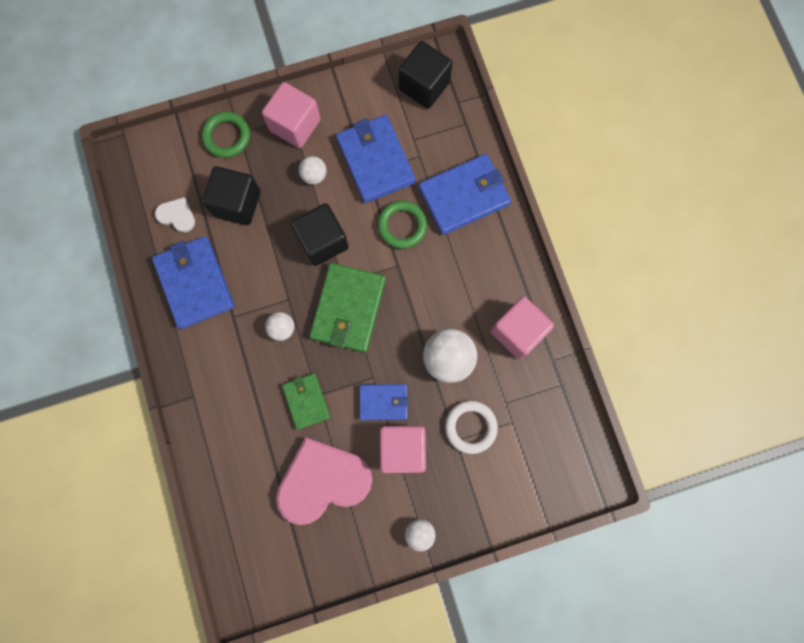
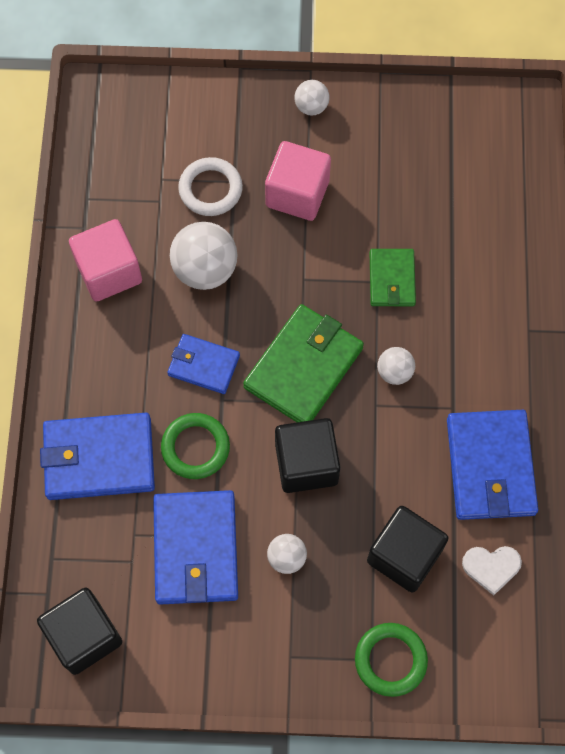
camera: 160 degrees left, 10 degrees down
(177, 215) = (491, 567): white heart -> white heart turned 45 degrees counterclockwise
(295, 125) = (288, 642): pink cube -> none
(323, 481) = (401, 190): pink heart -> none
(383, 402) = (300, 248): blue wallet -> blue wallet (203, 365)

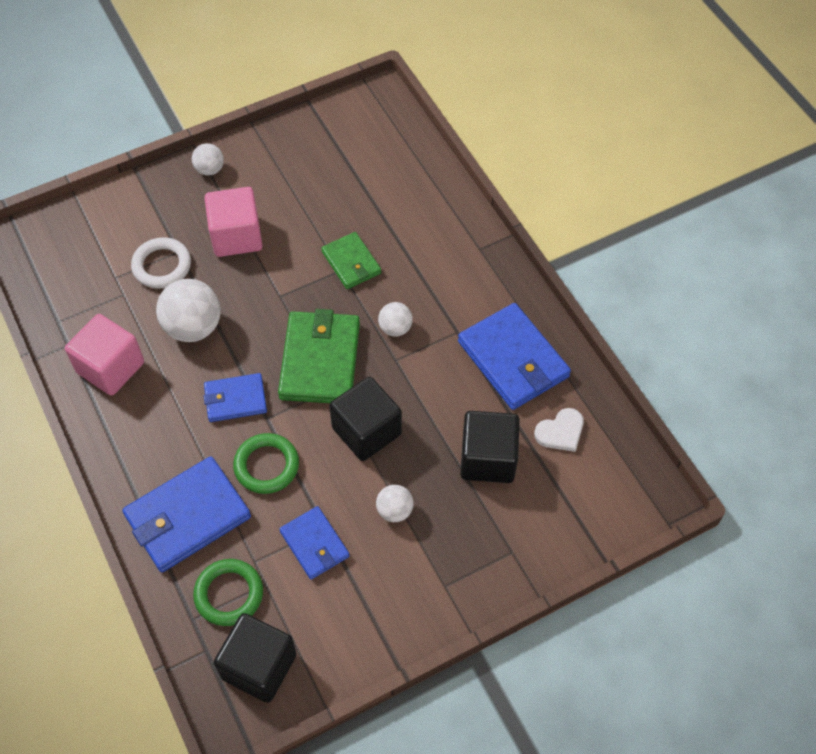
camera: 30 degrees left, 10 degrees down
(196, 549) = (315, 544): blue wallet -> blue wallet, size x0.59
(390, 660) = (527, 543): green ring -> green ring (229, 594)

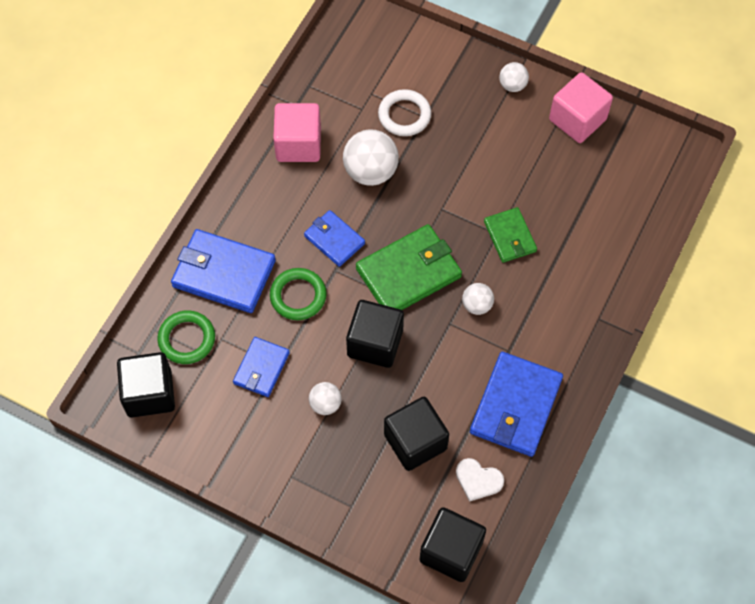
camera: 55 degrees right, 5 degrees up
(236, 236) = (469, 144): pink cube -> pink cube (577, 120)
(351, 263) = (510, 236): green wallet -> green wallet turned 45 degrees counterclockwise
(612, 495) = (451, 551): none -> black cube

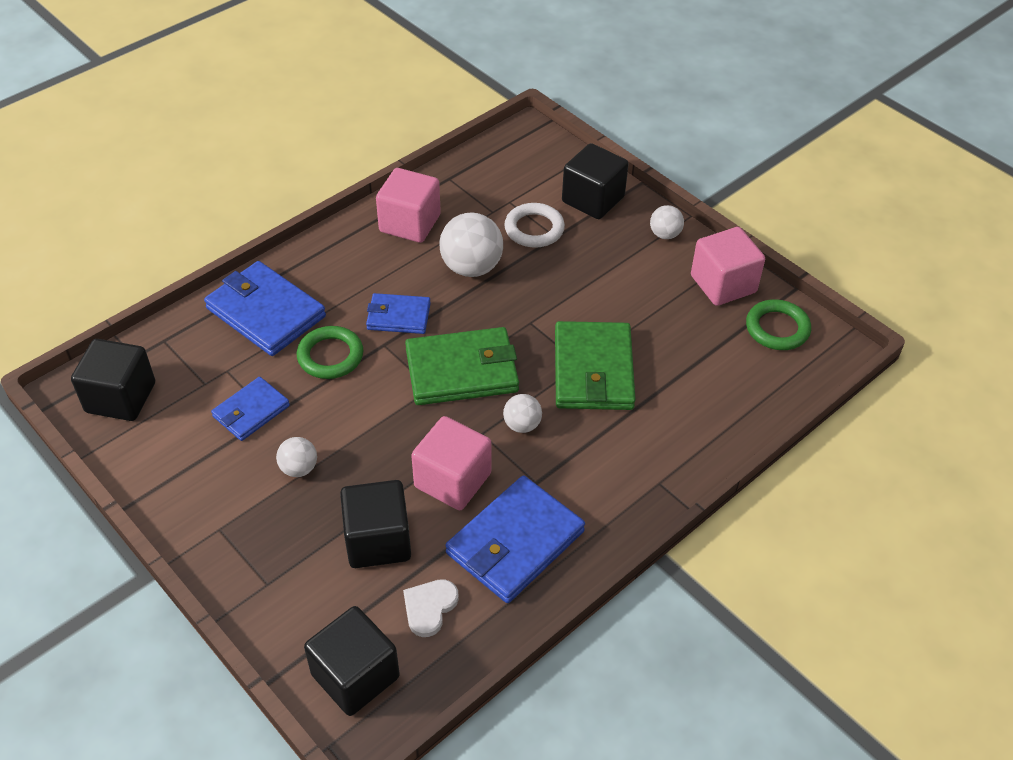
camera: 20 degrees right, 15 degrees down
(187, 339) = (191, 359): green ring -> green ring (777, 328)
(334, 240) = (398, 316): blue wallet -> blue wallet turned 60 degrees counterclockwise
(375, 343) = (387, 426): black cube -> black cube (593, 199)
(446, 371) = (452, 480): none -> pink cube
(478, 480) = (429, 607): white heart -> white heart turned 75 degrees clockwise
(510, 236) = (593, 370): green wallet -> green wallet, size x1.70

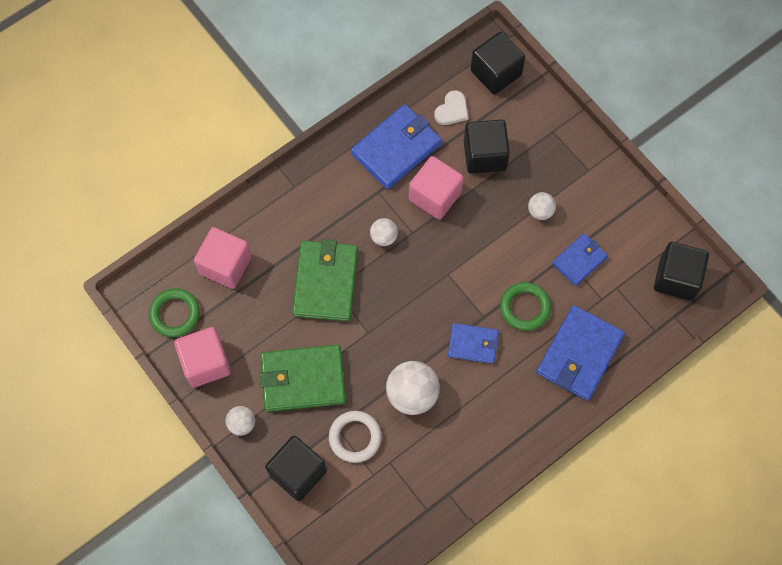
camera: 175 degrees left, 20 degrees up
(265, 312) = (579, 354): blue wallet -> blue wallet turned 75 degrees clockwise
(410, 223) = (464, 451): pink cube -> pink cube (225, 265)
(462, 370) = (424, 288): green wallet -> green wallet (303, 380)

